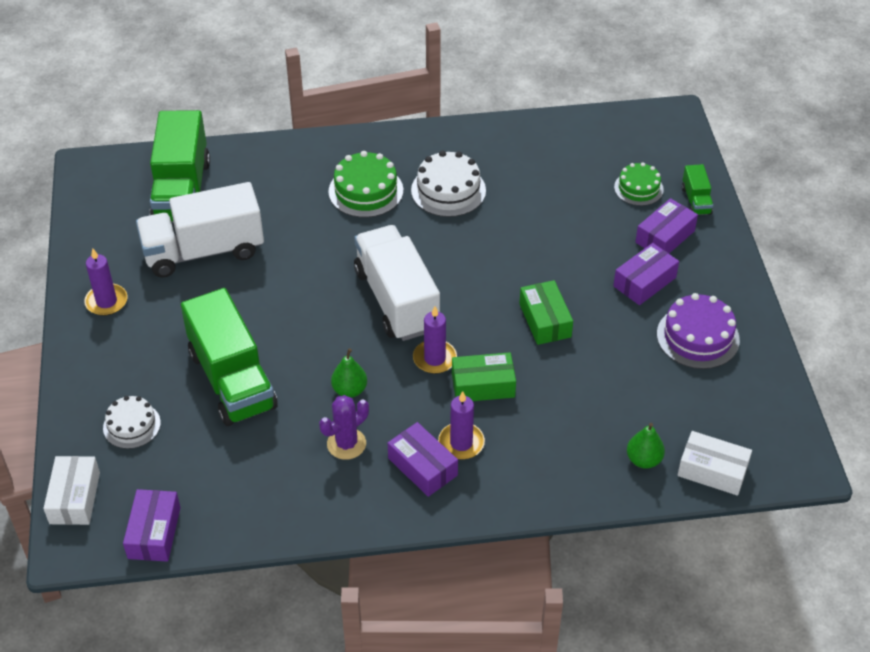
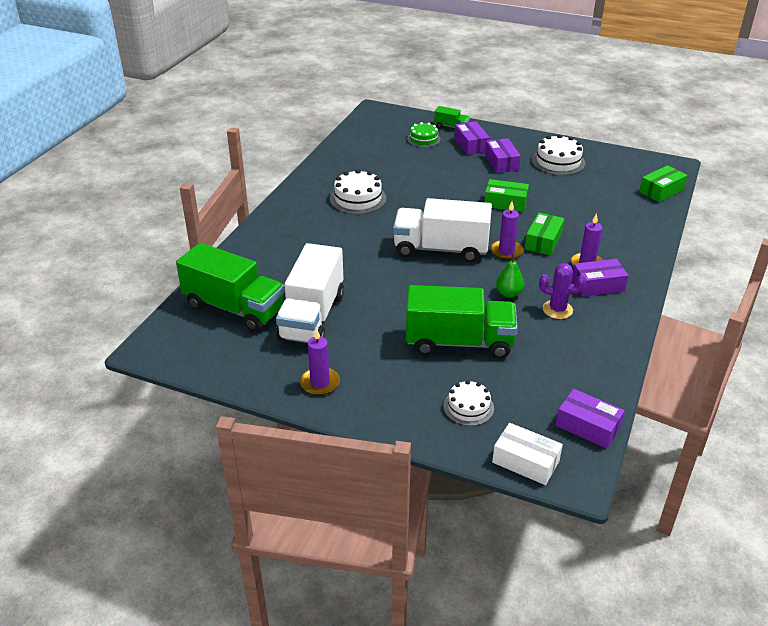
camera: 60 degrees left, 10 degrees down
(346, 444) = (557, 309): purple cactus -> purple cactus turned 60 degrees counterclockwise
(366, 191) = (324, 229): green cake -> none
(643, 460) = (640, 208): green pear -> none
(698, 337) = (558, 162): purple cake -> white cake
(712, 471) = (661, 191): white box -> green box

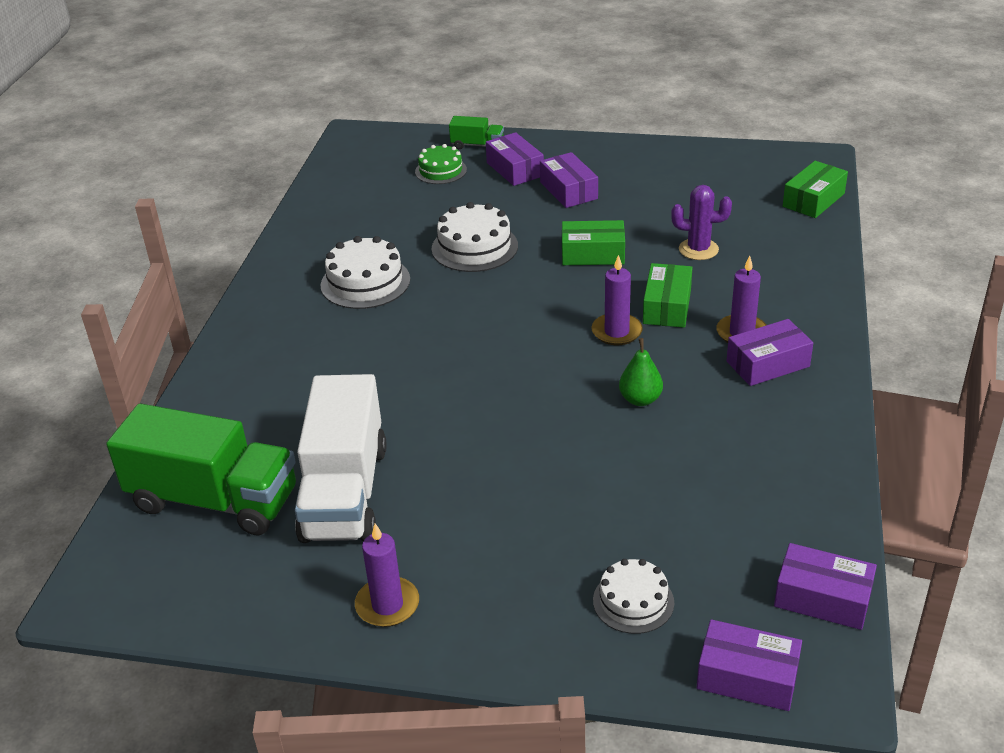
camera: 10 degrees left, 0 degrees up
(441, 249) = (516, 344): white truck -> none
(459, 342) = (588, 494): green truck -> none
(525, 462) = (747, 677): white box -> purple box
(557, 309) = (720, 413): purple cactus -> purple cactus (698, 249)
(558, 162) = (651, 177): white cake -> white cake (474, 247)

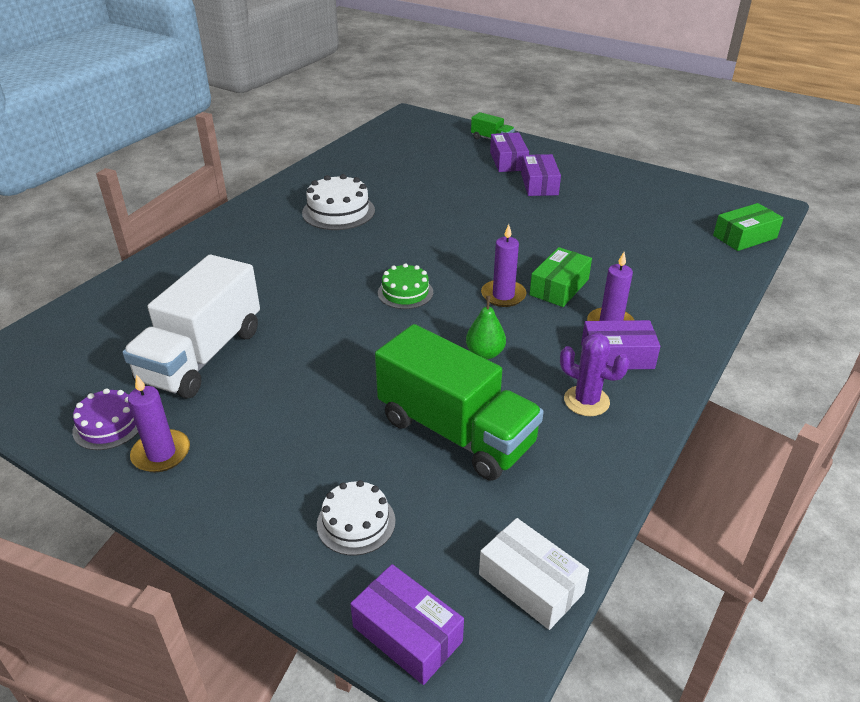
camera: 20 degrees right, 0 degrees up
(214, 500) = (109, 333): green truck -> green truck (456, 432)
(304, 596) = (109, 425): none -> purple cake
(441, 171) = (452, 150): green cake -> green cake (405, 292)
(474, 247) = (437, 207): white cake -> none
(593, 254) = (525, 233): green box -> none
(698, 249) = (616, 250): purple cactus -> purple cactus (586, 401)
(822, 598) = (530, 583): purple box -> white box

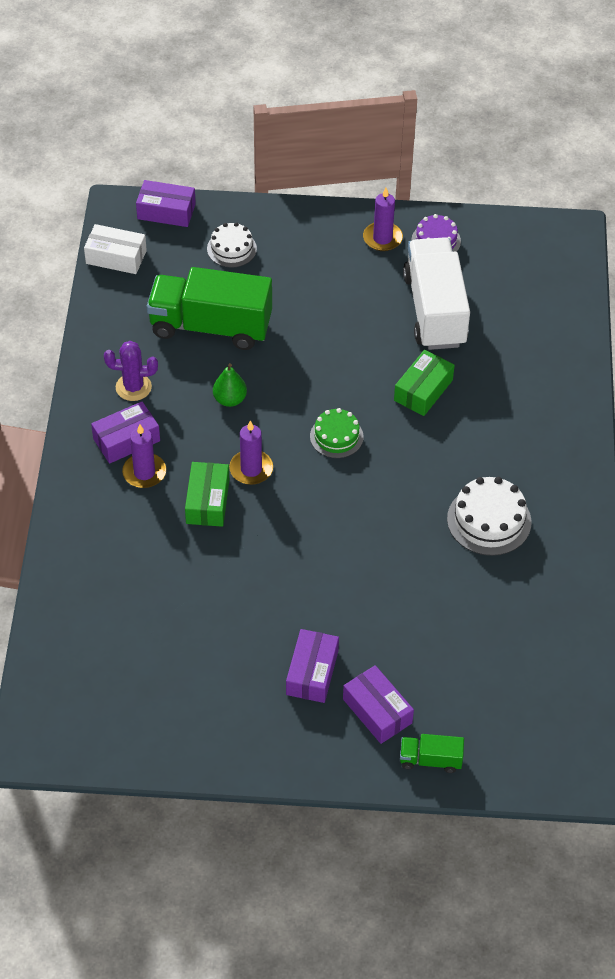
camera: 150 degrees right, 15 degrees up
(539, 184) = (312, 672): purple box -> purple box turned 45 degrees clockwise
(744, 237) = (50, 665): green box -> green box (423, 390)

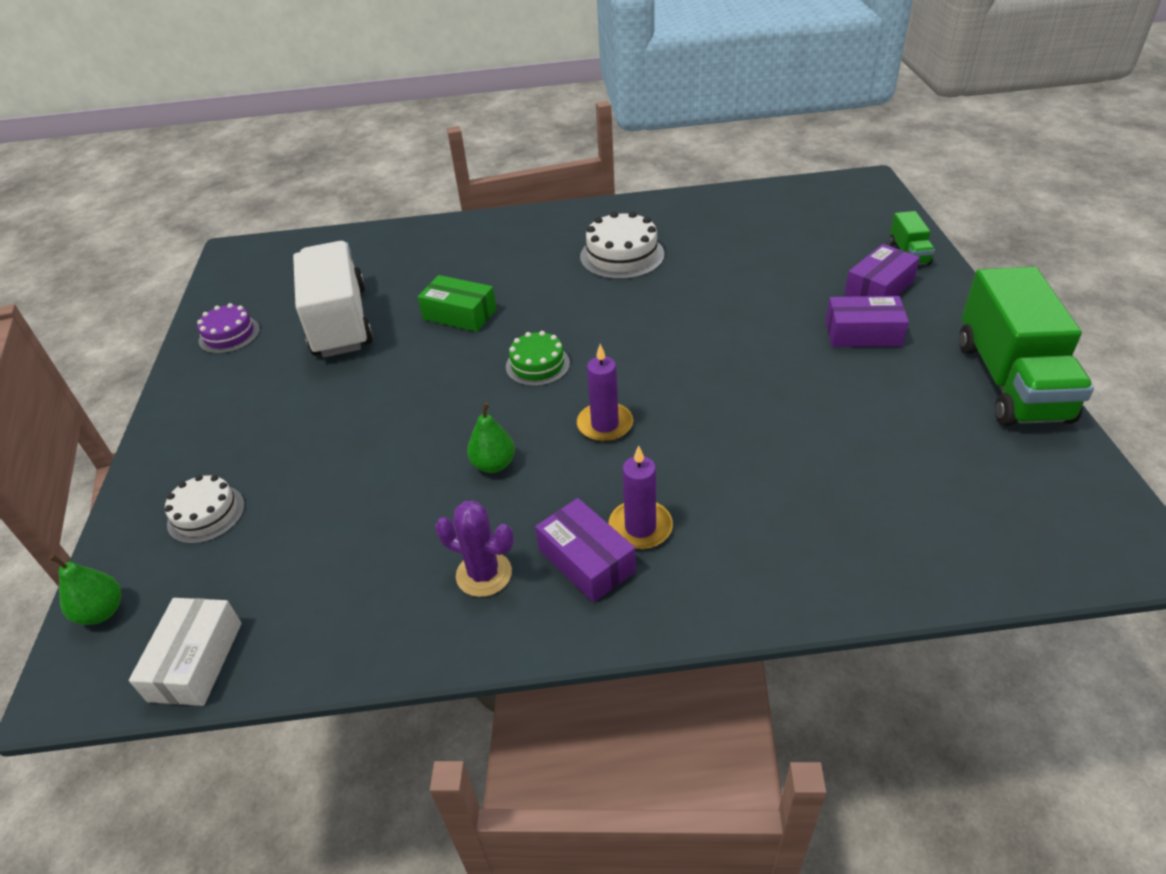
camera: 95 degrees left, 10 degrees down
(133, 387) = (484, 574): purple cactus -> purple cactus turned 60 degrees counterclockwise
(166, 211) = (102, 611): purple box -> green pear
(207, 501) = (668, 454): green box -> none
(210, 326) = (360, 508): green truck -> green truck (1010, 381)
(382, 238) = (216, 375): purple candle -> none
(434, 310) = (340, 322): white truck -> white truck turned 90 degrees clockwise

